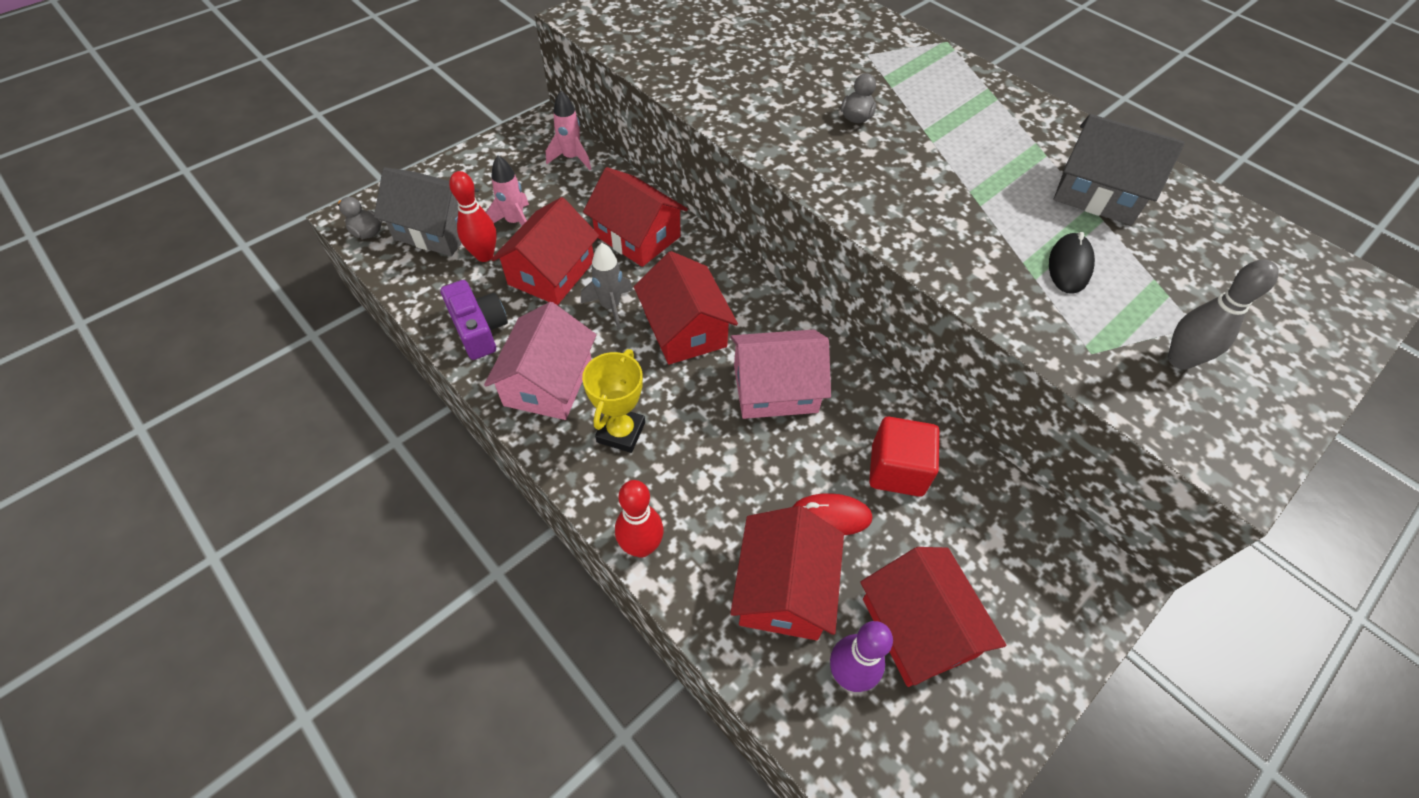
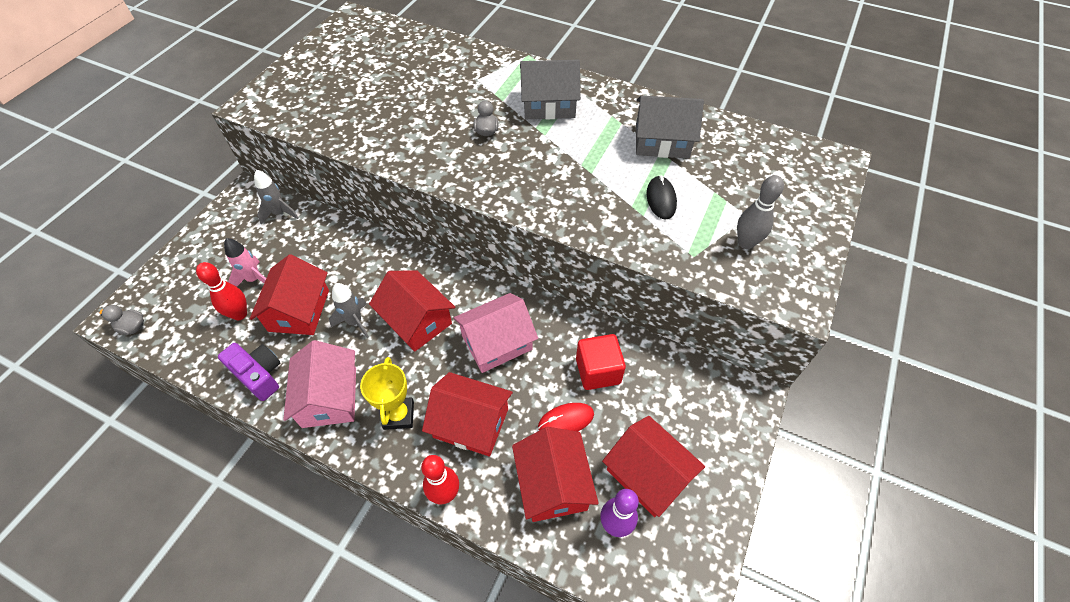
camera: 20 degrees left, 0 degrees up
(437, 229) = (192, 305): grey house -> grey house (549, 105)
(572, 158) = (279, 213): pink rocket -> grey rocket
(637, 236) = (355, 260): red house -> red house (471, 423)

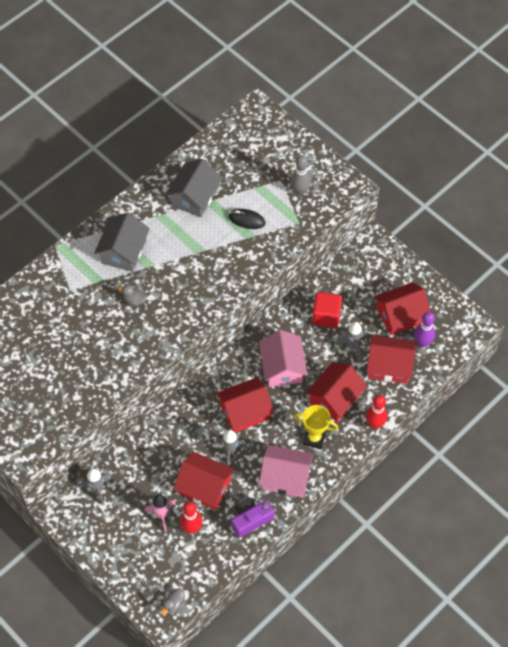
camera: 70 degrees left, 5 degrees up
(566, 420) = (352, 345): red mouse -> grey rocket

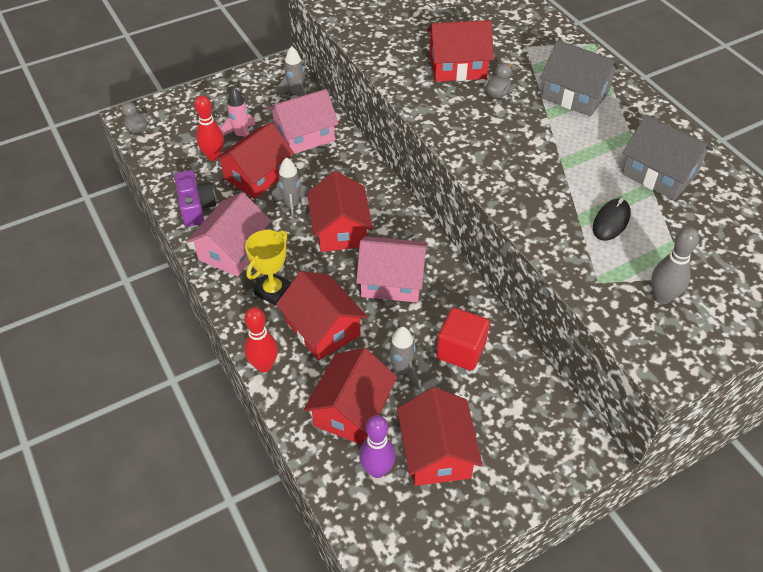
camera: 105 degrees right, 10 degrees down
(108, 332) = (457, 66): none -> red house
(149, 467) = (304, 135): none -> pink house

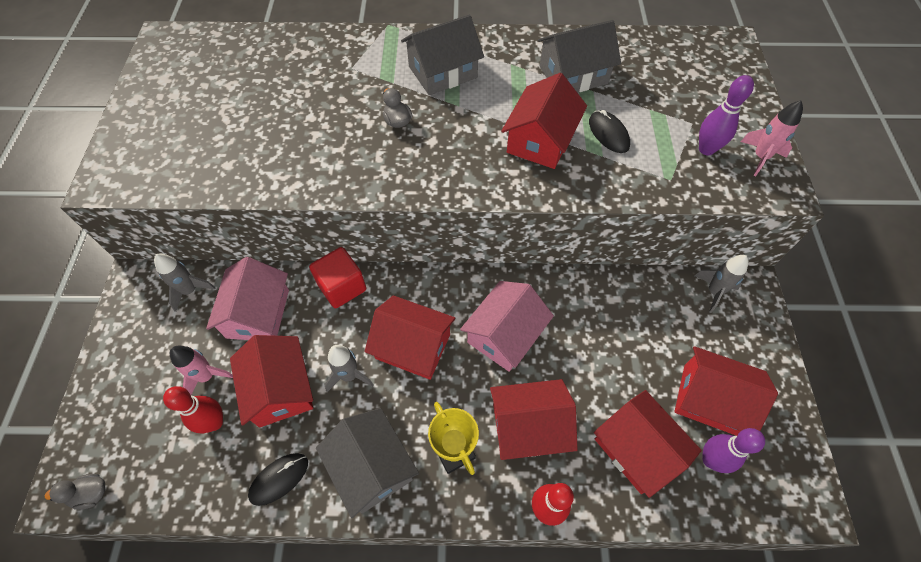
camera: 60 degrees left, 10 degrees up
(196, 207) = (279, 479): purple camera -> black mouse
(233, 250) = (371, 467): pink house -> grey house
(401, 371) = (612, 382): grey rocket -> grey rocket (714, 292)
(457, 66) = (335, 130): red house -> red house (540, 140)
(461, 350) = (612, 322): red cube -> red cube (342, 287)
(662, 297) = (706, 149): grey bowling pin -> purple bowling pin
(693, 342) = (760, 157): none -> pink rocket

